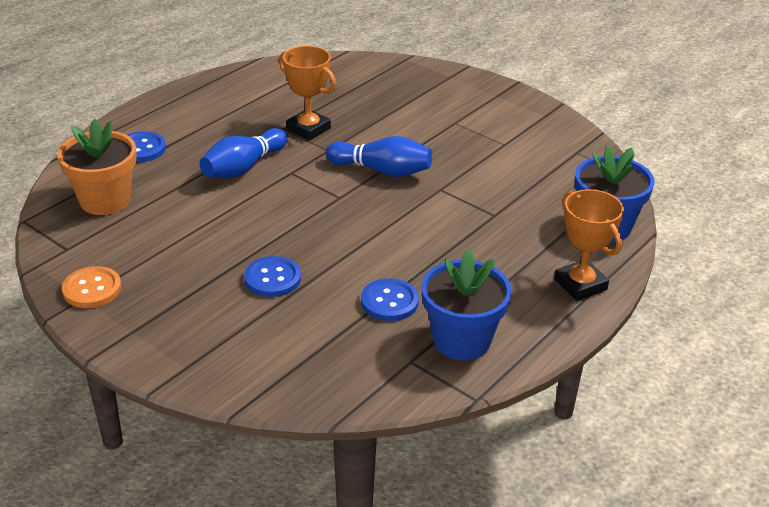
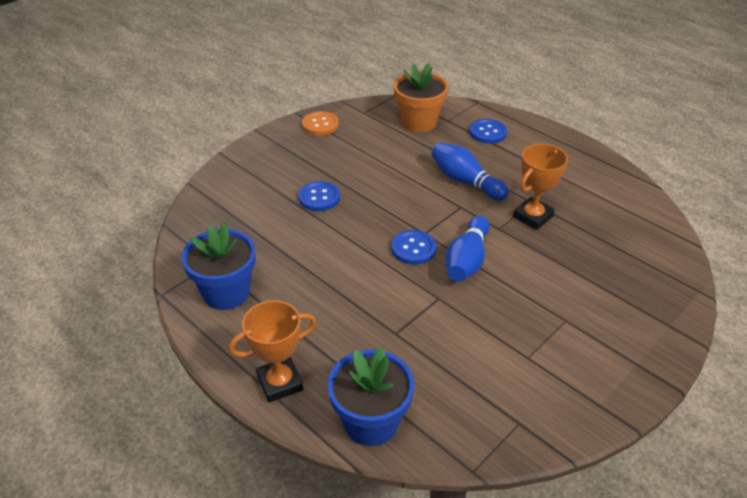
camera: 95 degrees right, 5 degrees up
(389, 301) = (281, 255): blue button -> blue button (413, 248)

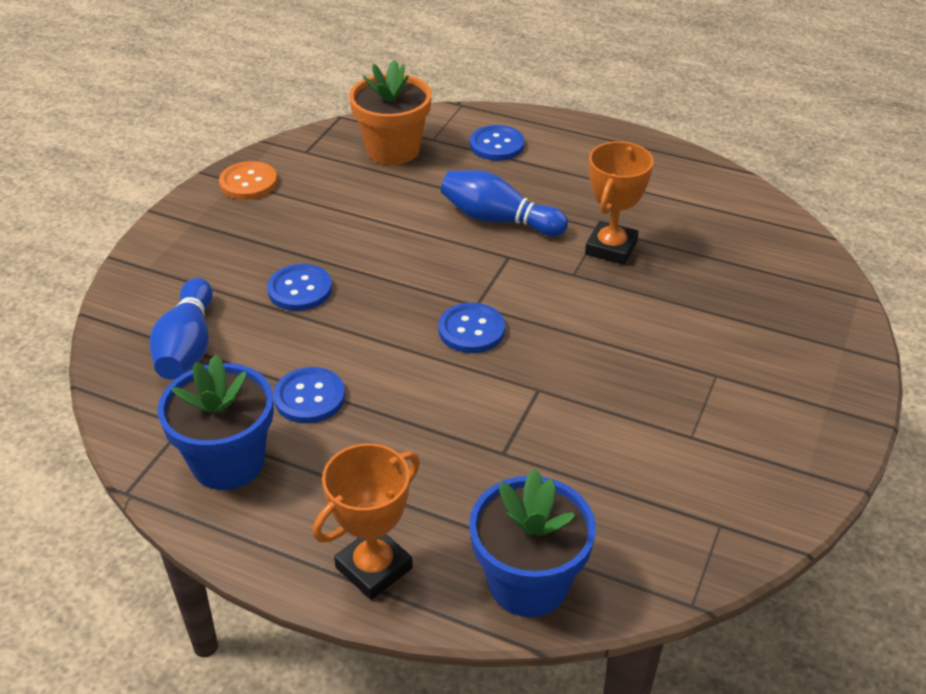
camera: 20 degrees left, 0 degrees up
(293, 266) = (309, 397): none -> blue button
(467, 260) = (552, 328): blue bowling pin -> blue bowling pin (188, 346)

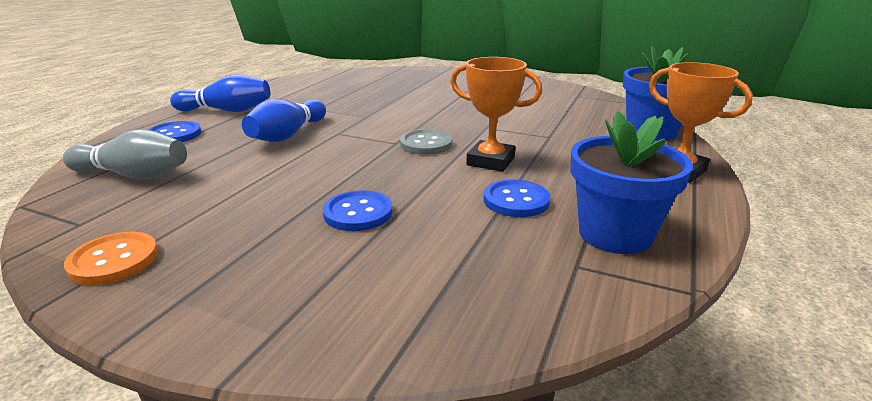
camera: 90 degrees left, 15 degrees down
(188, 346) = (450, 275): blue bowling pin -> blue bowling pin (227, 111)
(393, 150) = (133, 175): orange flower pot -> grey bowling pin
(471, 330) = (426, 144): blue button -> grey button
(611, 248) = (341, 107): orange trophy -> orange trophy (490, 161)

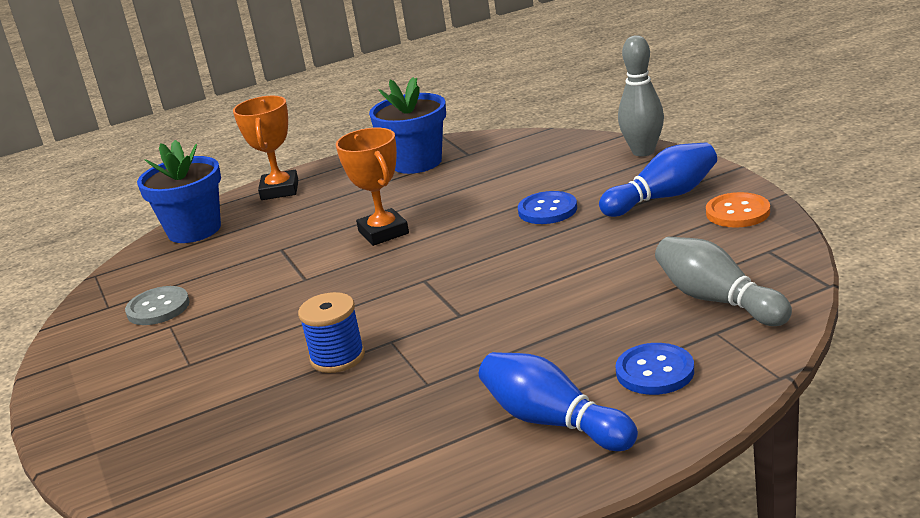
camera: 135 degrees left, 0 degrees up
(288, 135) = (517, 326): blue bowling pin -> blue bowling pin (663, 197)
(302, 343) = (643, 151): none -> grey bowling pin
(386, 106) = (337, 357): none -> blue spool
(426, 144) = (400, 269): grey button -> grey button (158, 308)
(516, 200) = (430, 194): blue button -> none

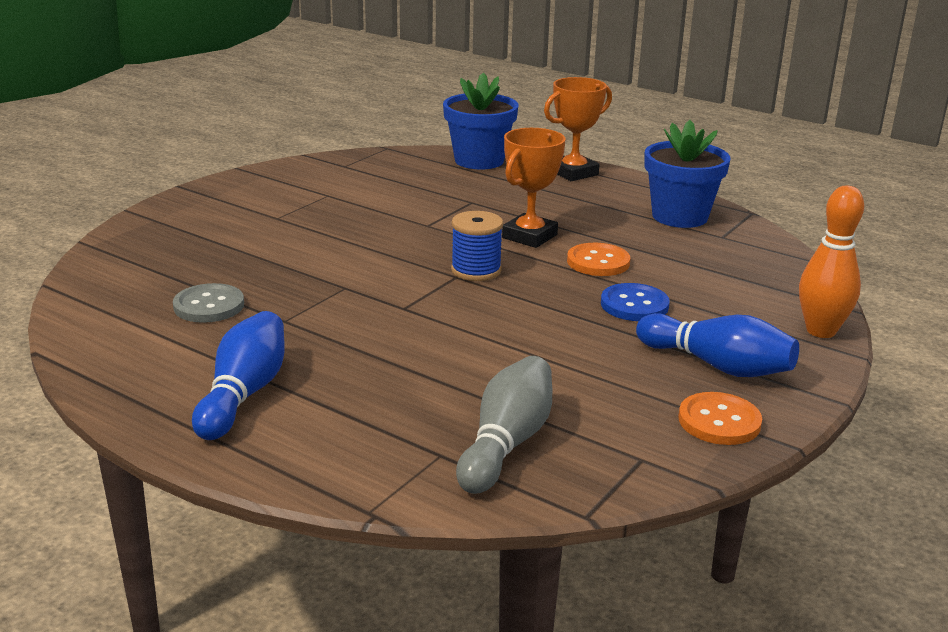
camera: 55 degrees right, 0 degrees up
(158, 308) = (351, 183): grey button -> grey button (209, 306)
(337, 357) = (309, 271): blue spool -> blue spool (476, 270)
(462, 211) = (598, 262): none -> orange button
(643, 151) = (821, 331): grey bowling pin -> orange bowling pin
(655, 371) = (348, 431): blue button -> none

